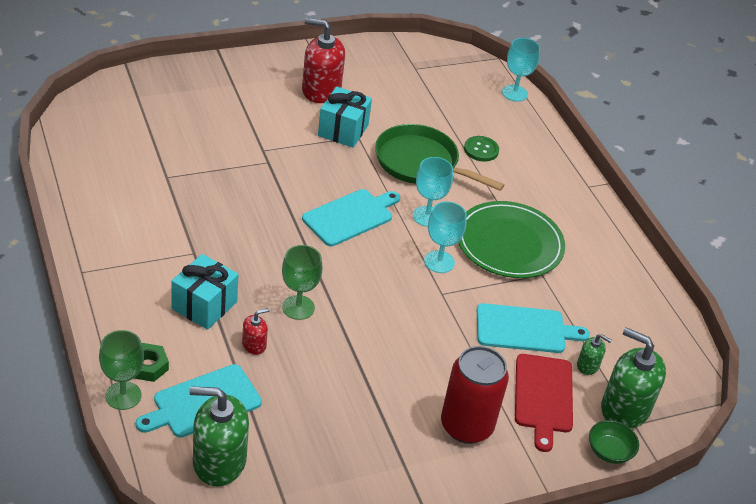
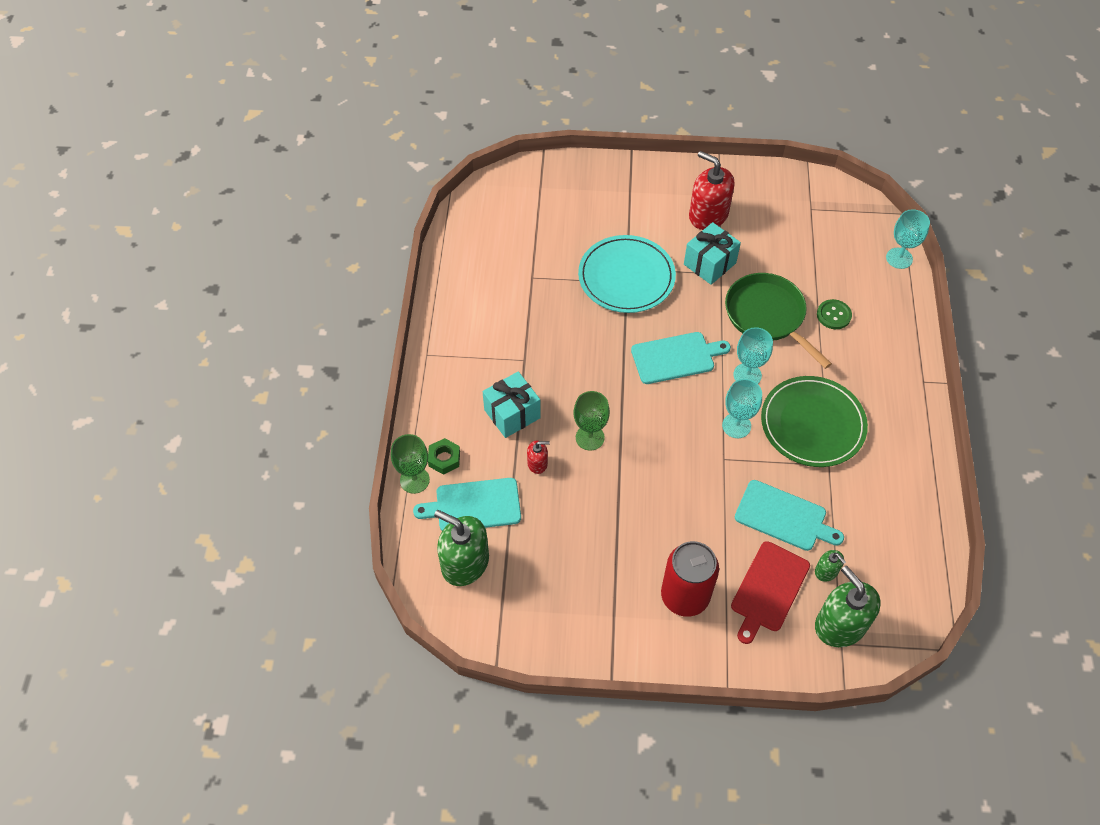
camera: 30 degrees right, 15 degrees up
(265, 157) = (626, 277): none -> turquoise plate
(609, 451) = (803, 662): green bowl -> none

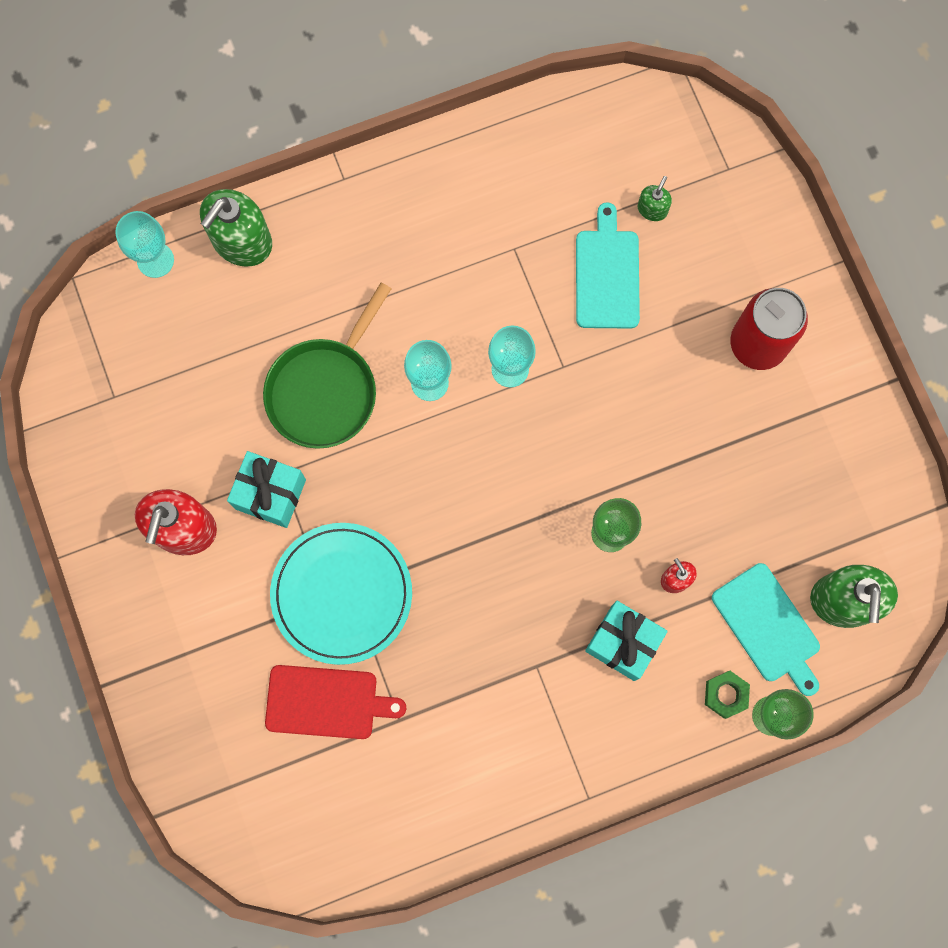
camera: 115 degrees left, 20 degrees up
(676, 357) = (443, 478): turquoise cutting board -> none
(768, 589) = (705, 261): red cutting board -> red cutting board (326, 702)
(812, 424) = (465, 284): green plate -> none
(833, 315) = (287, 311): green button -> none
(840, 625) = (708, 176): green soap dispenser -> green soap dispenser (241, 241)

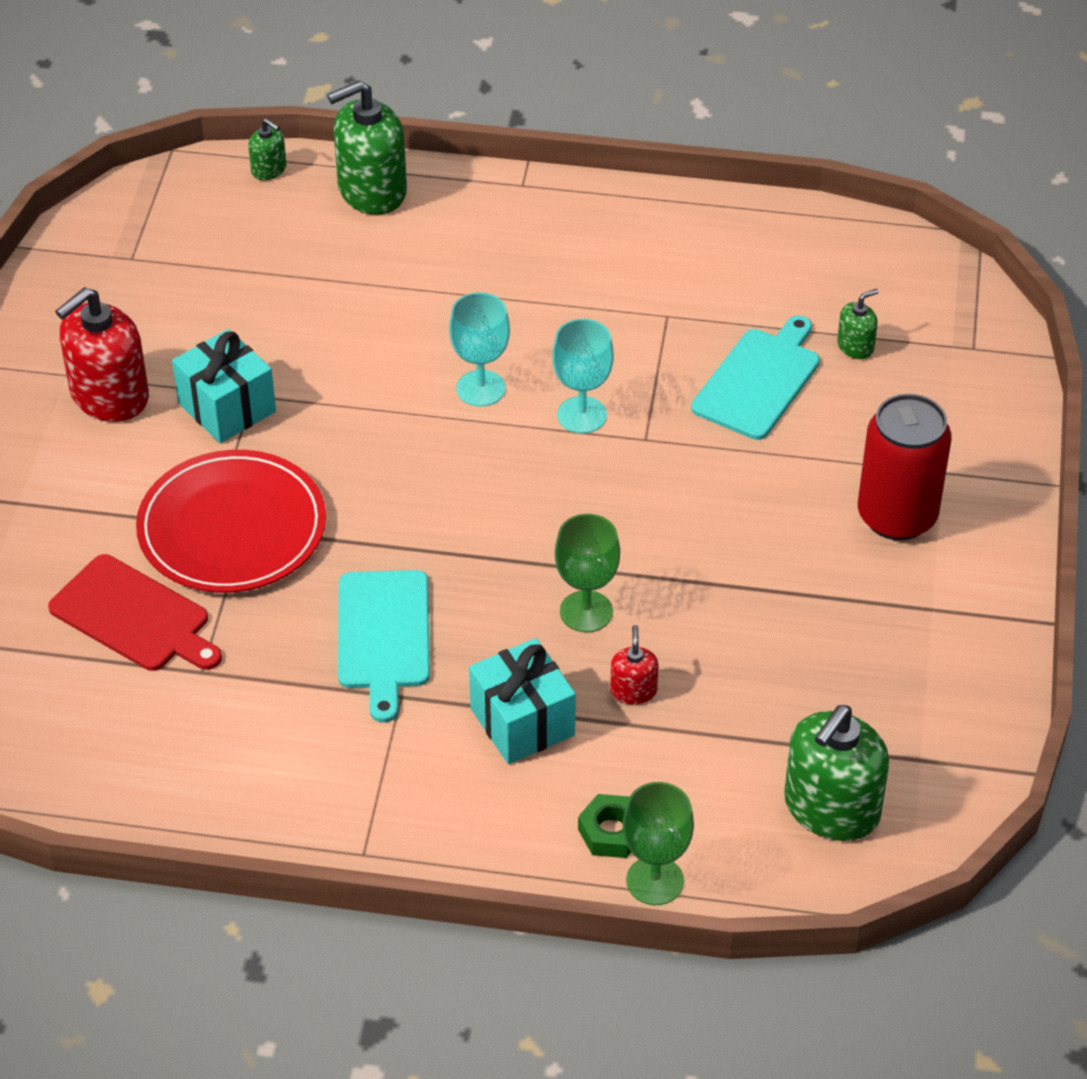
camera: 30 degrees right, 30 degrees down
(155, 260) = (269, 169): turquoise goblet -> green soap dispenser
(325, 391) = (359, 347): green pan -> none
(342, 594) = (232, 528): turquoise plate -> red plate
(768, 627) = (715, 789): turquoise cutting board -> turquoise cutting board (383, 636)

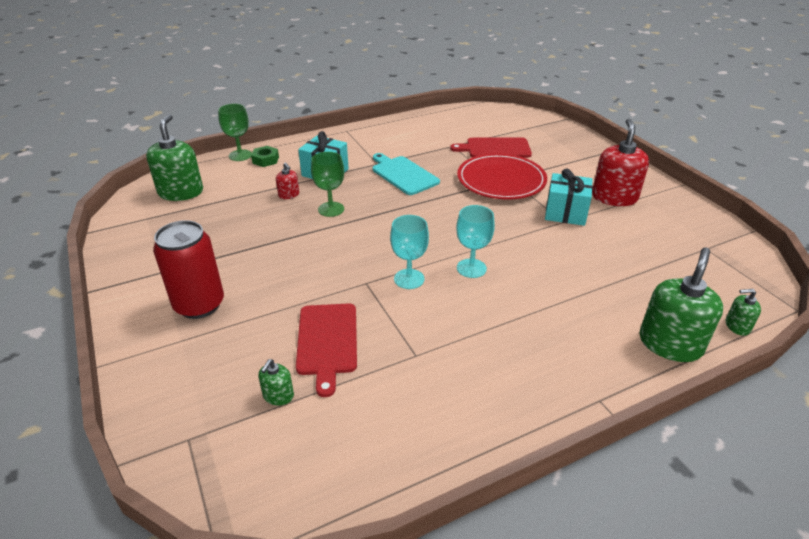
camera: 145 degrees right, 10 degrees down
(759, 381) = (327, 342): turquoise cutting board -> red cutting board

